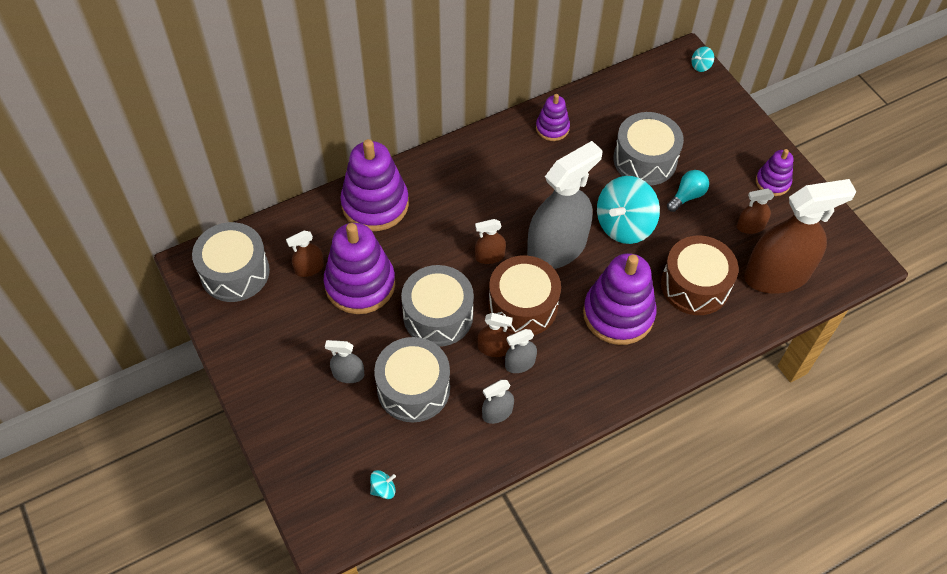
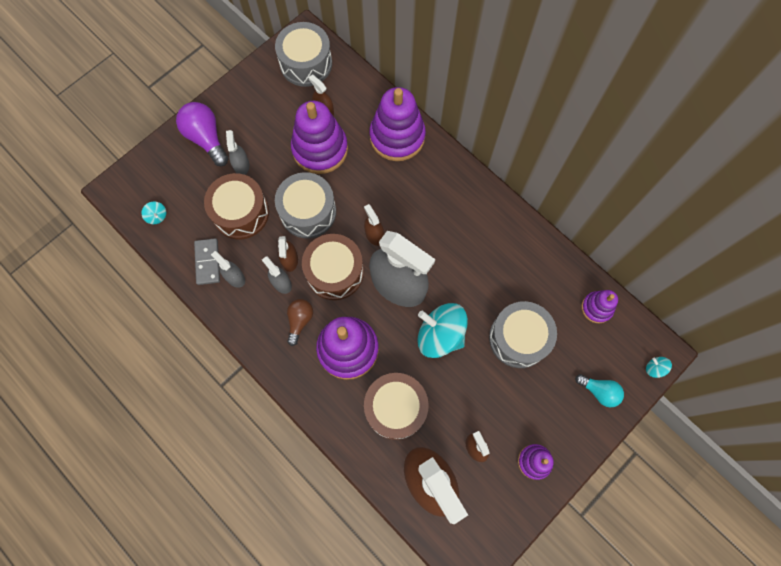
camera: 75 degrees right, 15 degrees up
(293, 407) = (206, 138): none -> purple light bulb
(413, 388) = (241, 213): grey drum -> brown drum
(467, 440) = (207, 262): none -> grey domino
(552, 128) = (525, 251): purple stacking toy -> purple stacking toy (597, 308)
(572, 355) = (299, 321): none -> brown light bulb
(687, 196) = (490, 384): turquoise light bulb -> turquoise light bulb (599, 391)

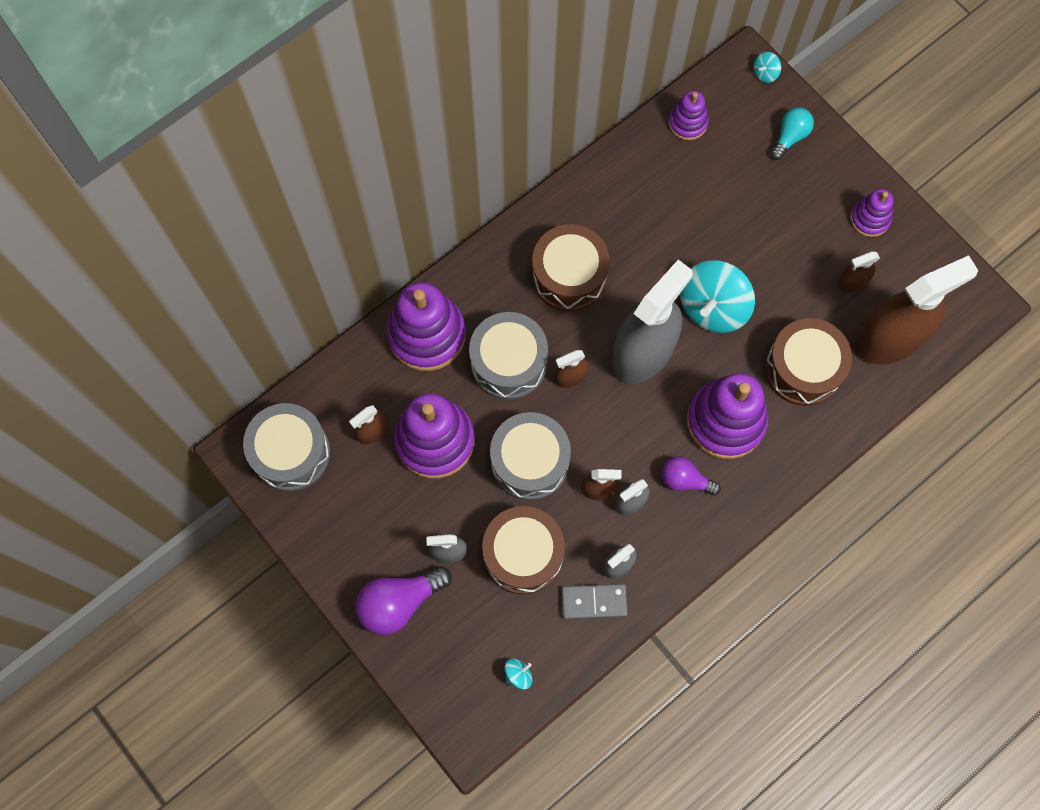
camera: 85 degrees left, 0 degrees up
(299, 321) = (685, 480): brown light bulb -> purple light bulb
(334, 272) = (620, 431): brown drum -> brown drum (569, 276)
(518, 338) = (721, 216): grey drum -> grey drum (508, 362)

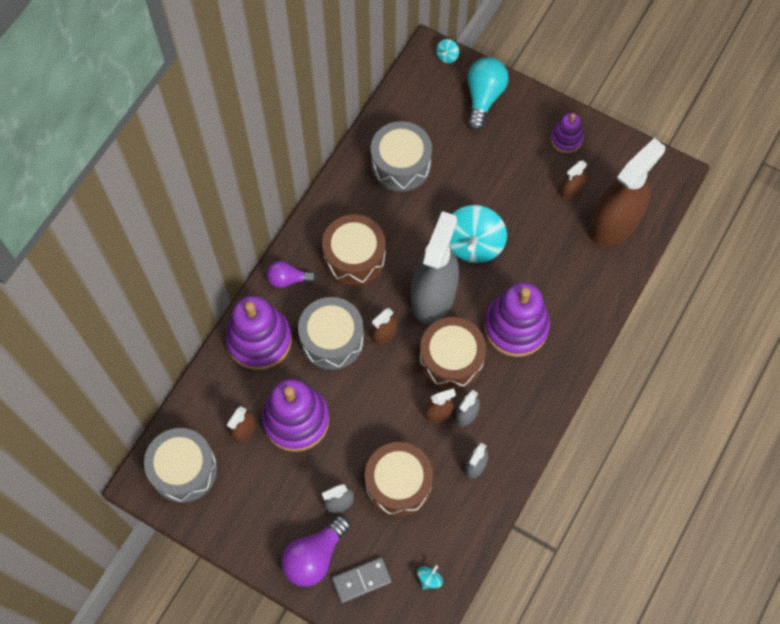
camera: 20 degrees left, 5 degrees down
(530, 461) = (377, 410): grey drum -> grey drum (401, 164)
(594, 602) = (467, 501): grey domino -> grey domino (361, 580)
(685, 480) = (502, 382): purple light bulb -> purple light bulb (288, 279)
(687, 123) = (402, 112): purple stacking toy -> none
(790, 137) = (483, 97): turquoise light bulb -> turquoise light bulb, size x1.60
(803, 369) = (559, 267): brown drum -> brown drum (451, 359)

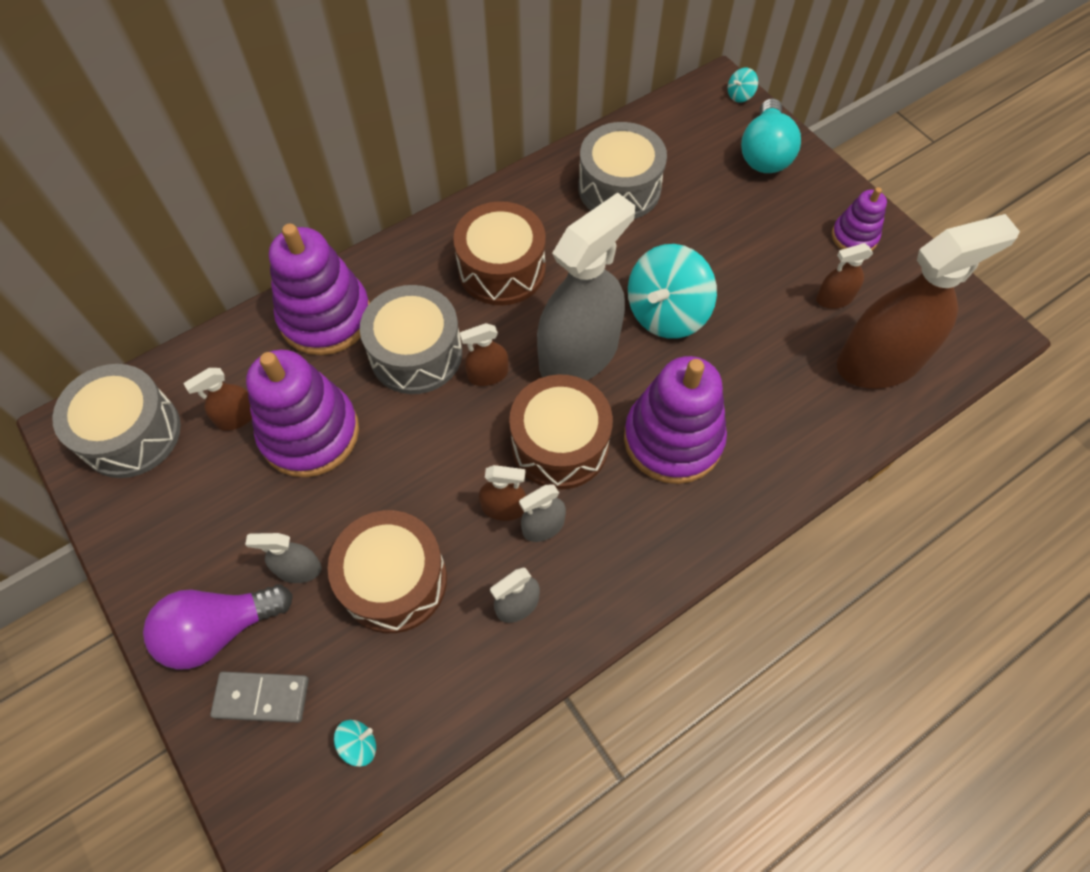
camera: 25 degrees right, 5 degrees down
(288, 279) = (404, 262): purple light bulb -> none
(483, 97) = (765, 153): turquoise light bulb -> turquoise light bulb turned 150 degrees clockwise

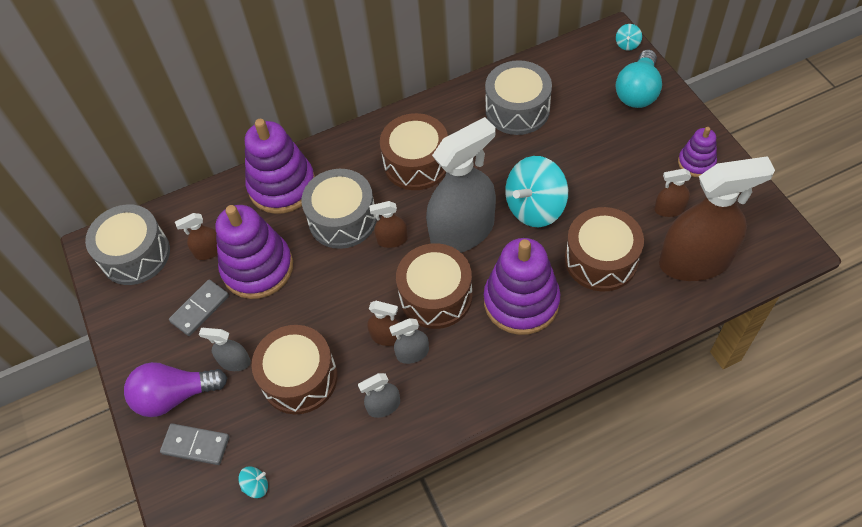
camera: 15 degrees right, 5 degrees down
(237, 499) = (200, 309): none -> grey domino
(740, 95) = (627, 44): turquoise spinning top -> turquoise spinning top turned 45 degrees counterclockwise
(763, 372) = (601, 260): none -> brown drum

